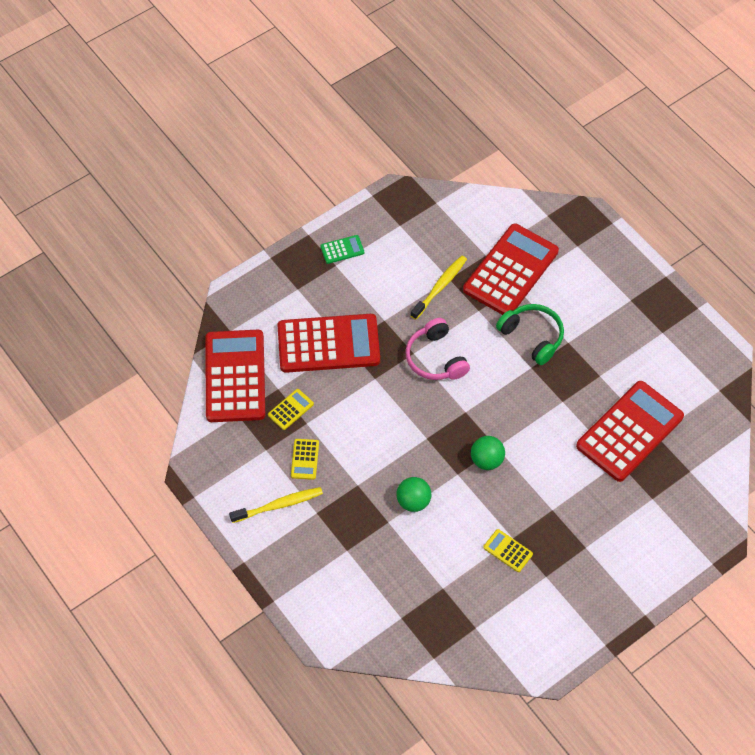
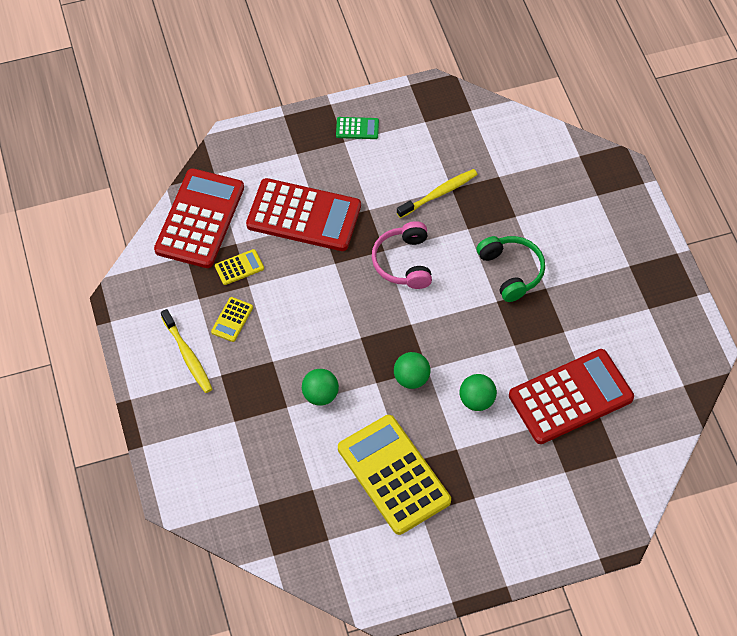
camera: 20 degrees right, 0 degrees up
(279, 505) = (188, 356): yellow toothbrush -> yellow toothbrush turned 60 degrees clockwise
(508, 551) = (393, 475): yellow calculator -> yellow calculator, size x2.40
(510, 271) = (517, 199): red calculator -> none
(551, 461) = (476, 400): none -> green ball

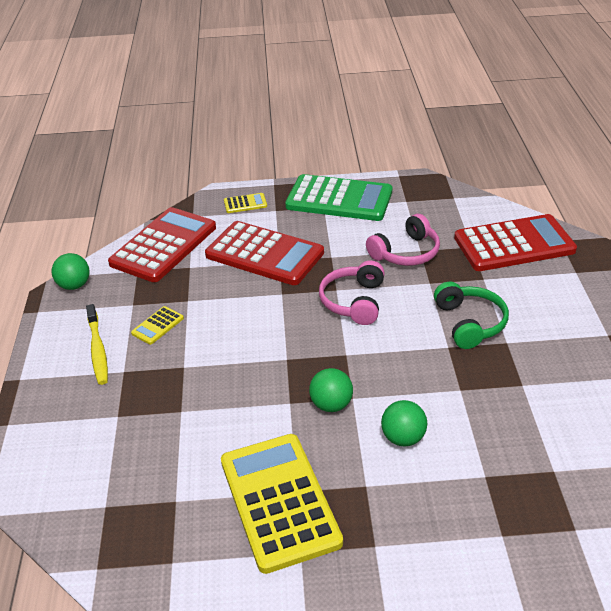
camera: 15 degrees right, 20 degrees down
(239, 267) = (184, 285): yellow calculator -> yellow calculator (245, 204)
(320, 395) = (222, 405): green ball -> green ball (74, 285)
(357, 128) = (339, 199): green calculator -> green calculator, size x2.40
(439, 193) = (406, 253): yellow toothbrush -> pink headphones
(570, 397) = (521, 452): red calculator -> red calculator (514, 244)

